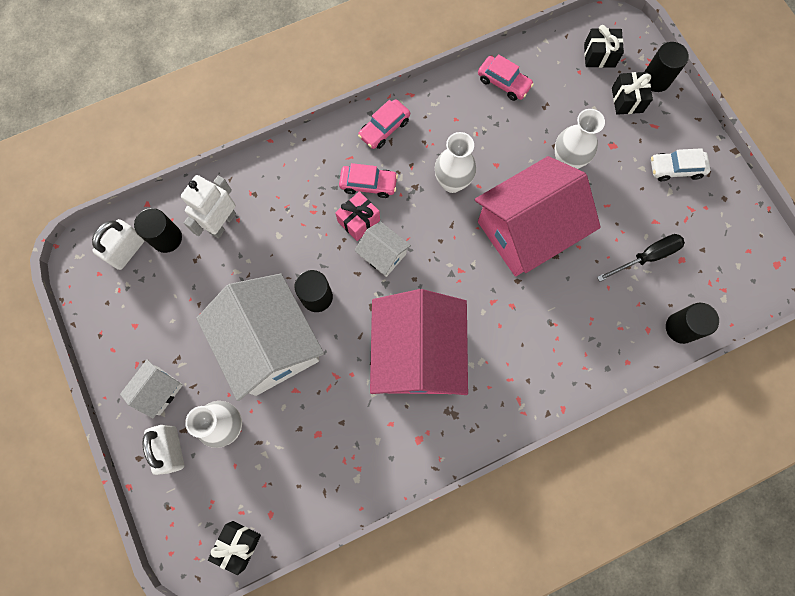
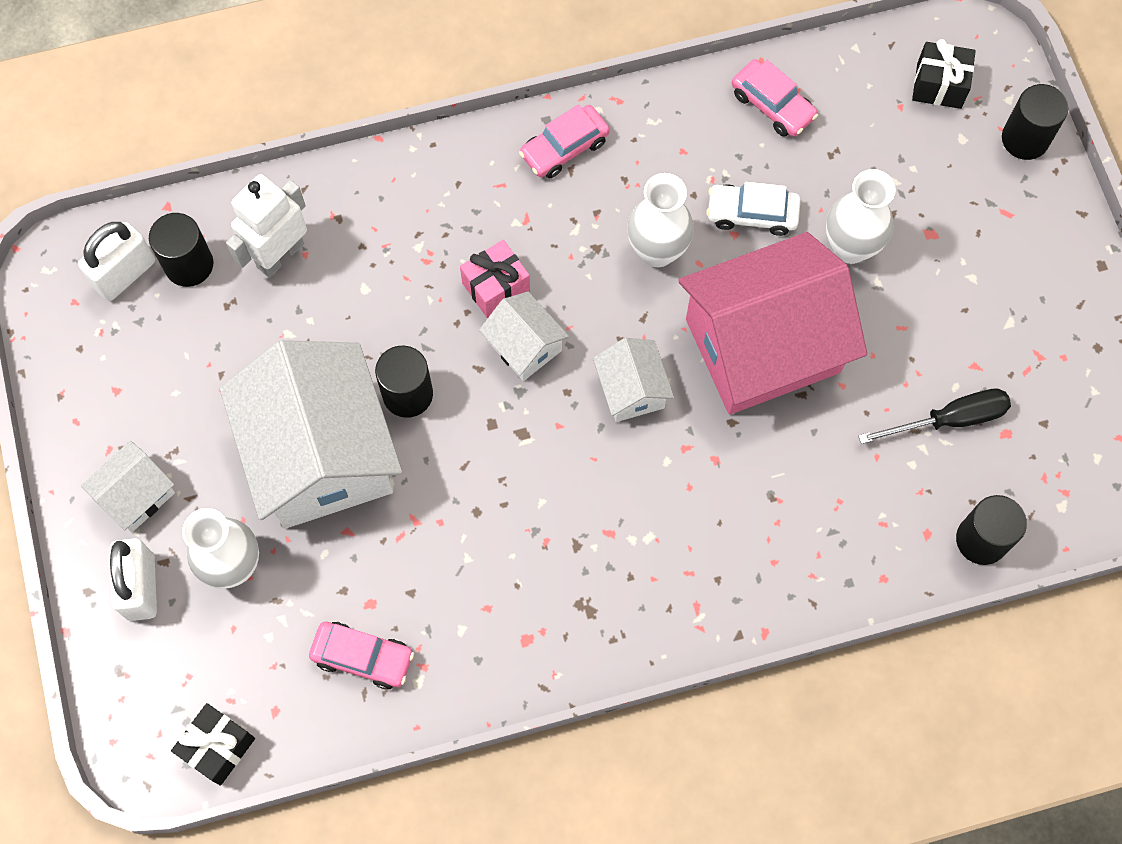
camera: 10 degrees right, 5 degrees down
(368, 184) = (522, 232): pink car -> pink car (363, 657)
(417, 353) = (549, 508): pink house -> none
(453, 271) = (631, 389): none -> white house
(627, 100) = (969, 164): black gift -> none
(676, 169) = (1027, 288): white car -> white car (752, 214)

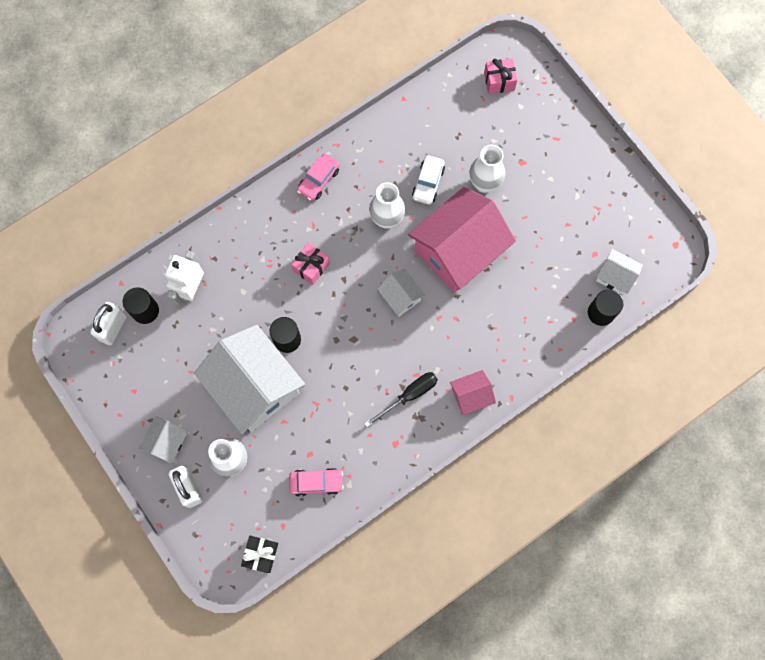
camera: 20 degrees left, 5 degrees up
(524, 346) = (337, 293): white house -> white house (615, 276)
(692, 603) = (471, 395): none -> pink house
(752, 214) = (428, 183): white car -> white car turned 60 degrees counterclockwise
(772, 105) = (418, 120): pink car -> none
(939, 85) = (499, 81): black gift -> pink gift
(949, 420) = (564, 257): black screwdriver -> black screwdriver (409, 395)
(1025, 139) = (552, 95): black cylinder -> none

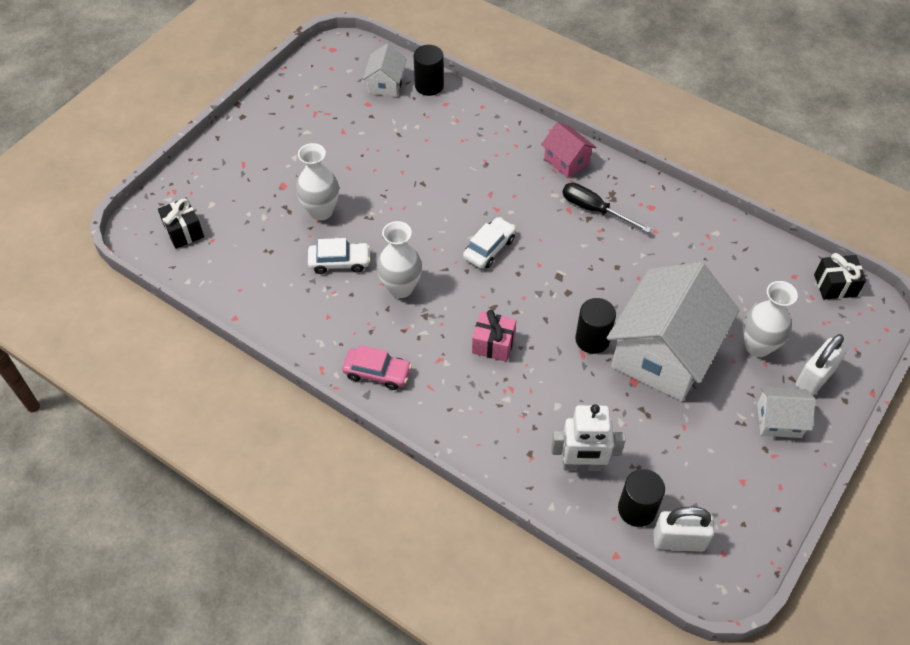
camera: 110 degrees left, 20 degrees down
(316, 482) = (731, 261): pink car -> none
(400, 297) = (489, 248): white house -> white car
(458, 251) = (412, 212): pink house -> none
(499, 81) = (184, 231): pink gift -> black gift

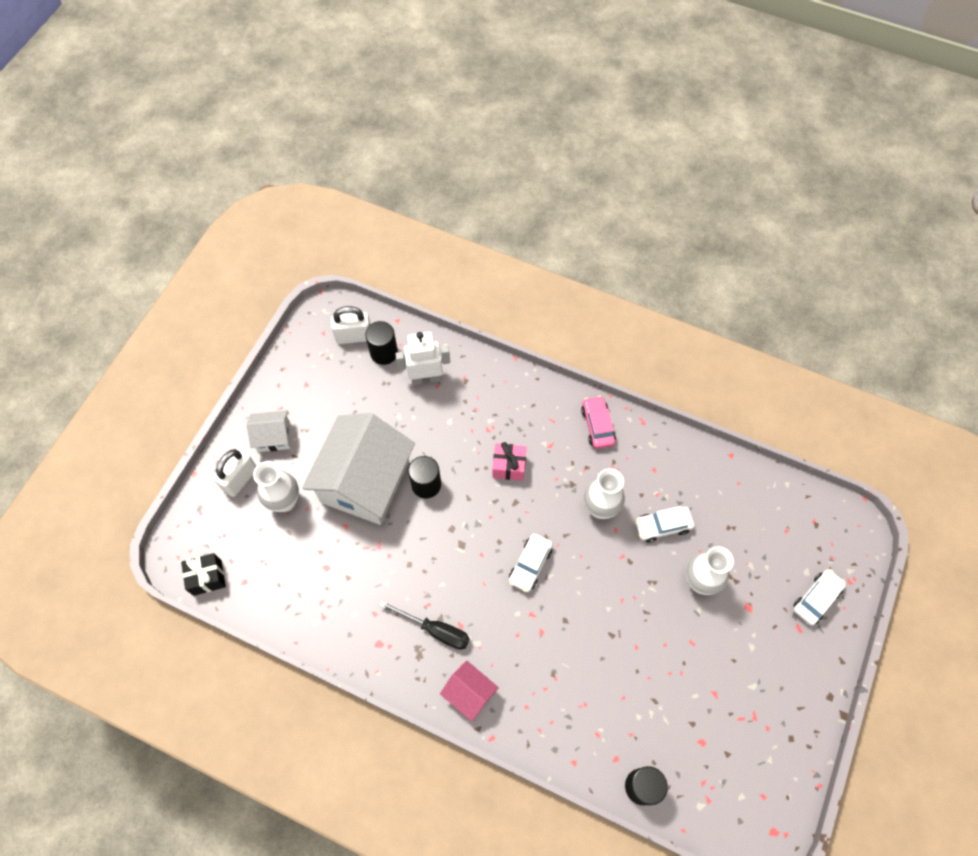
camera: 170 degrees right, 10 degrees up
(184, 231) = (816, 535): black gift -> none
(214, 182) = (816, 599): none -> white car
(377, 373) = (597, 425): pink car -> pink car turned 75 degrees clockwise
(386, 84) = (692, 780): white house -> none

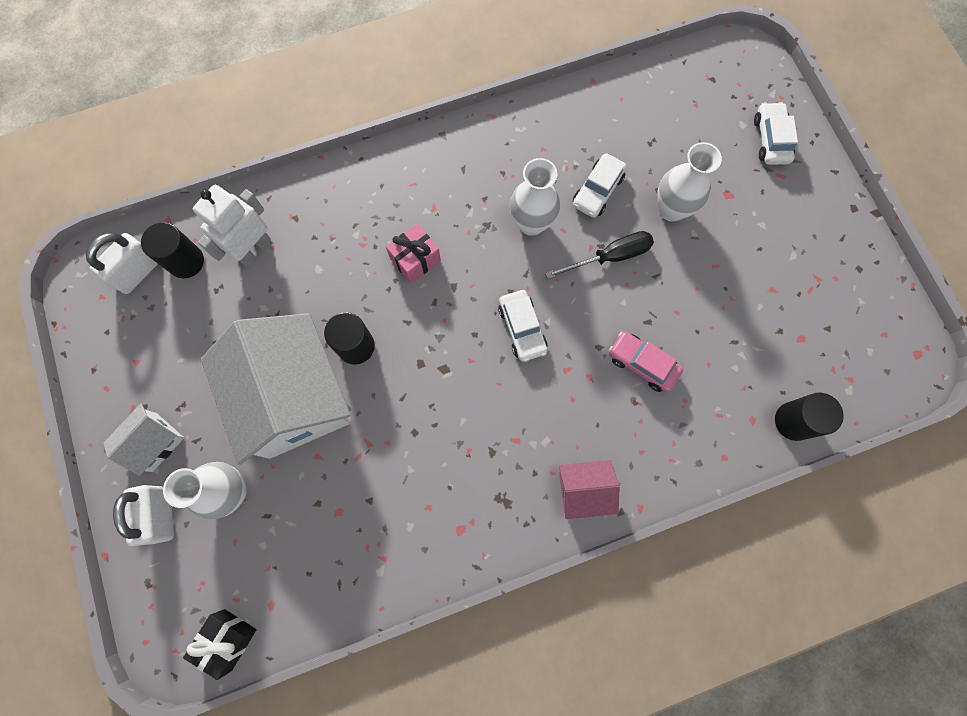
camera: 45 degrees left, 10 degrees up
(435, 630) = (498, 466): black screwdriver -> black screwdriver (610, 257)
(597, 425) = (457, 153): pink car -> pink car (642, 364)

